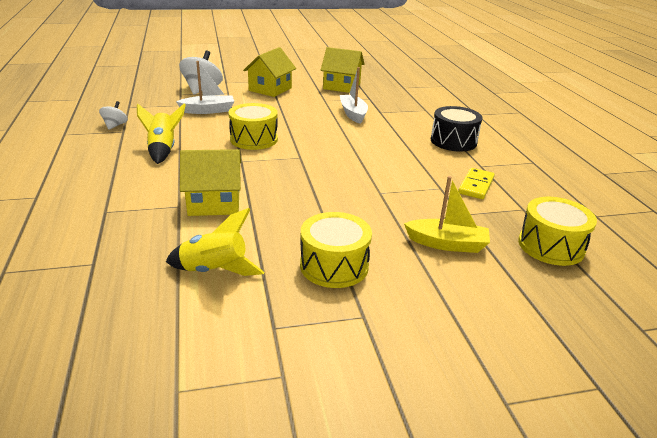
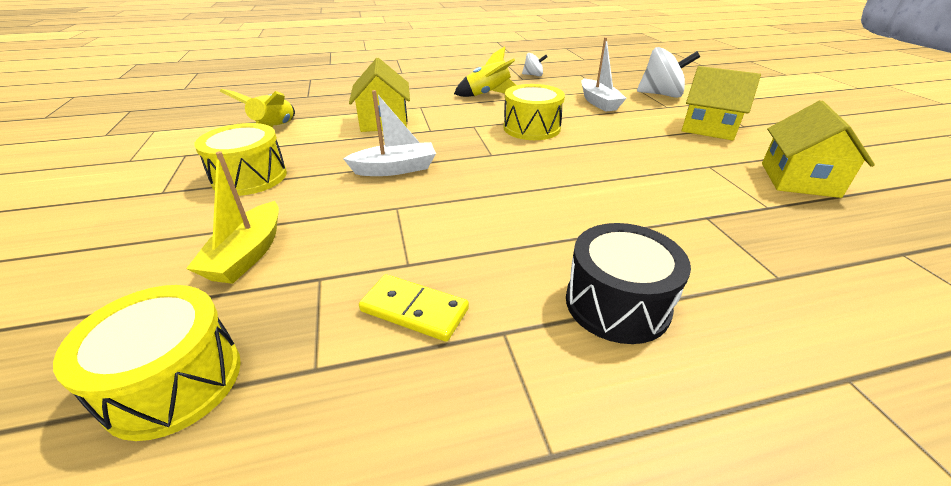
camera: 90 degrees right, 5 degrees up
(353, 114) = (670, 190): white boat -> white boat (395, 169)

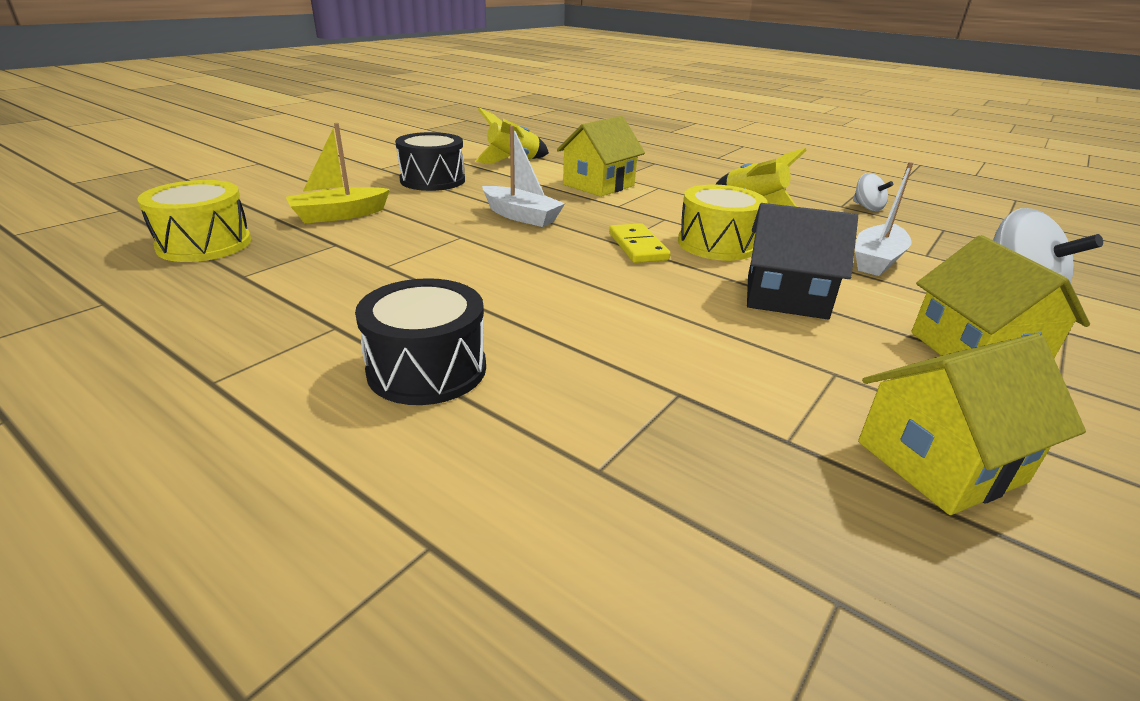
camera: 50 degrees right, 5 degrees down
(250, 177) = (432, 180): yellow drum -> black drum
(414, 310) = (330, 286): yellow domino -> yellow domino (637, 247)
(618, 140) = (786, 297): none -> black house

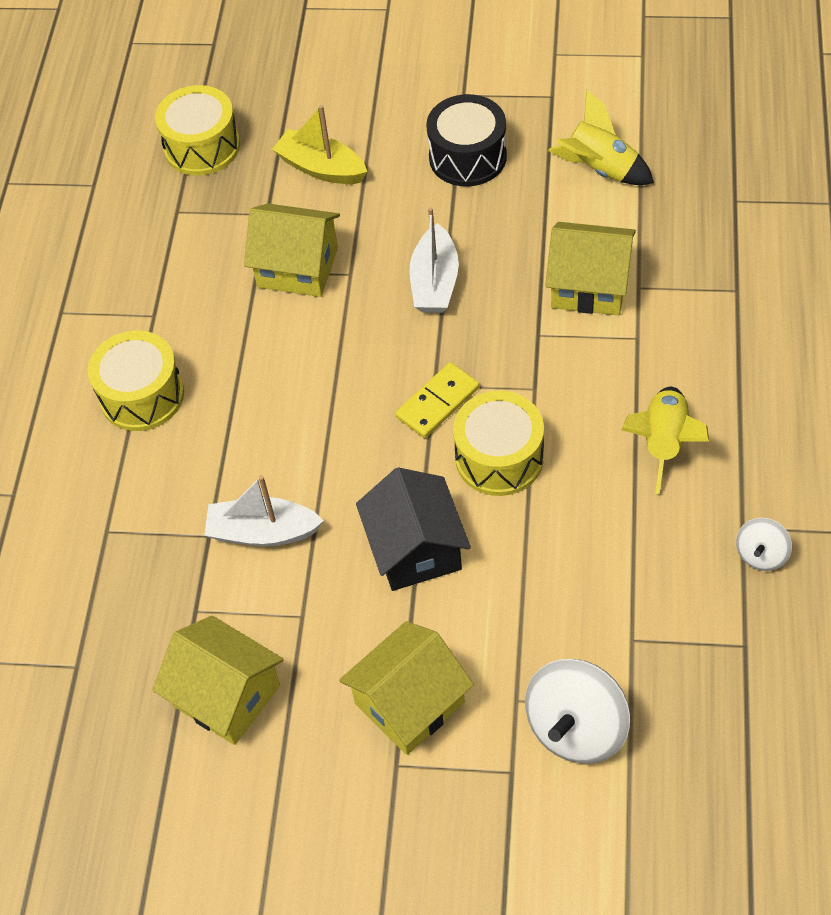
camera: 65 degrees right, 25 degrees up
(416, 250) = (298, 267): none -> yellow house
(427, 369) = (142, 395): black drum -> yellow drum
(876, 260) = (571, 598): white boat -> white boat (263, 532)

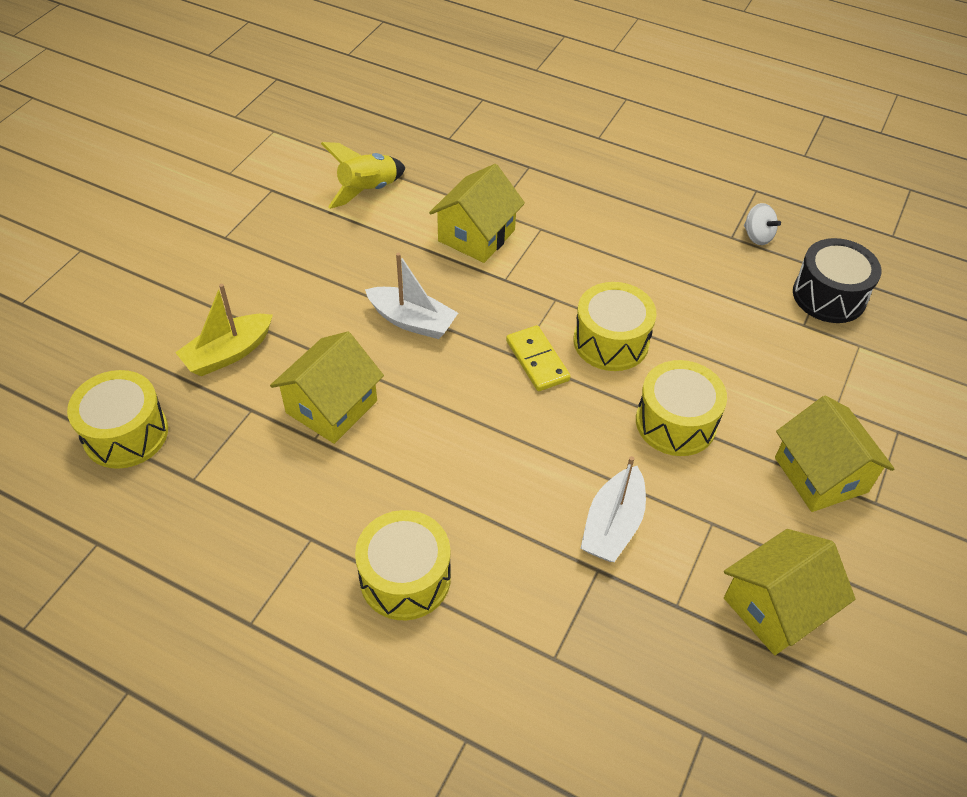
camera: 75 degrees left, 5 degrees down
(415, 549) = (675, 422): black house -> yellow drum
(467, 157) = (294, 257): black drum -> black drum (829, 296)
(576, 728) = (869, 381): white spinning top -> none
(664, 443) = (642, 248): yellow rocket -> none

